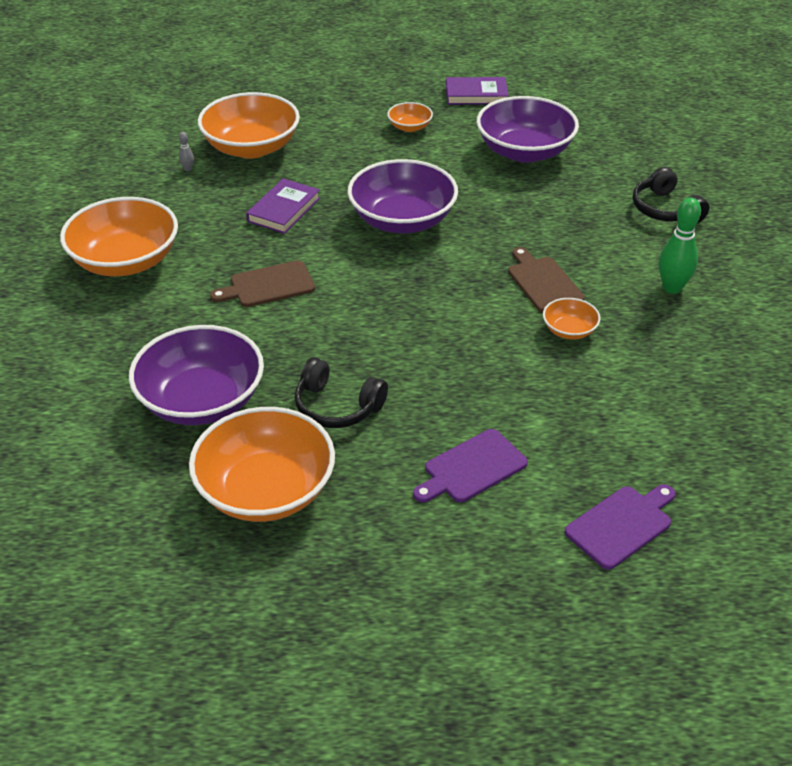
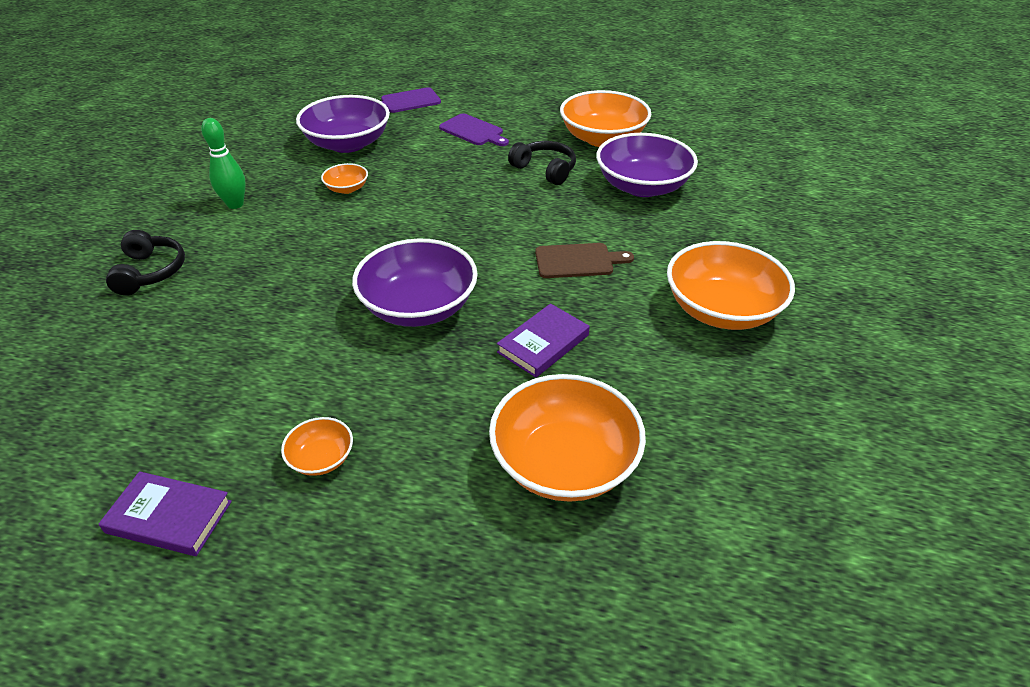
camera: 165 degrees left, 0 degrees up
(188, 169) = (658, 435): grey bowling pin -> none
(471, 468) = (473, 131): purple cutting board -> purple cutting board turned 60 degrees clockwise
(524, 151) = (210, 378): purple bowl -> purple bowl (348, 144)
(543, 282) = (333, 224): brown cutting board -> none

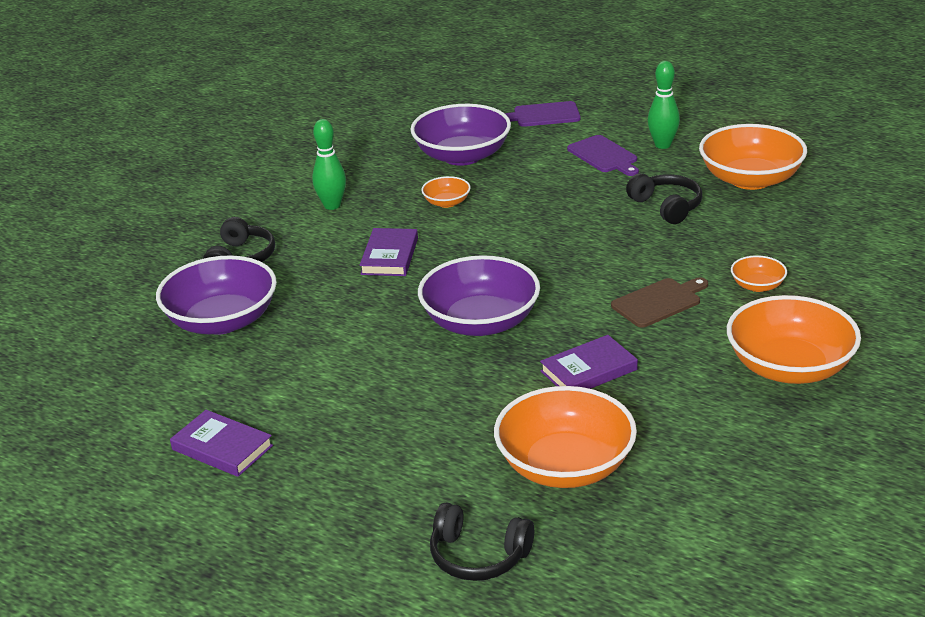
camera: 20 degrees right, 10 degrees down
(306, 249) = (389, 256): none -> purple book
(321, 458) = (354, 428): orange bowl -> orange bowl (757, 286)
(516, 609) = (478, 556): none -> black headphones
(518, 117) = (662, 145): none -> green bowling pin
(578, 261) = (659, 302): brown cutting board -> brown cutting board turned 45 degrees counterclockwise
(642, 186) = (769, 236): purple bowl -> purple bowl (222, 321)

